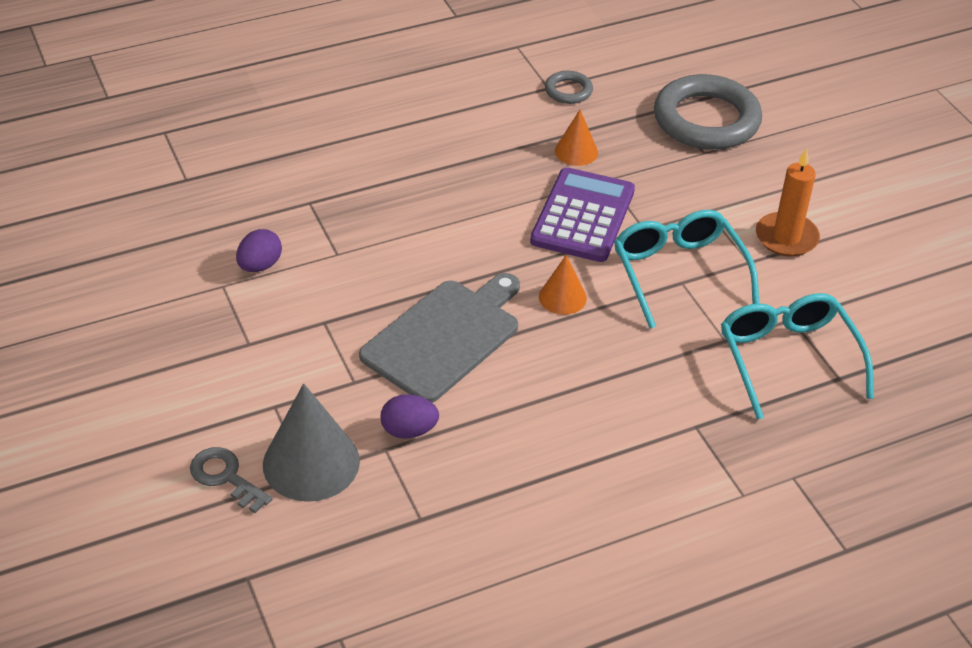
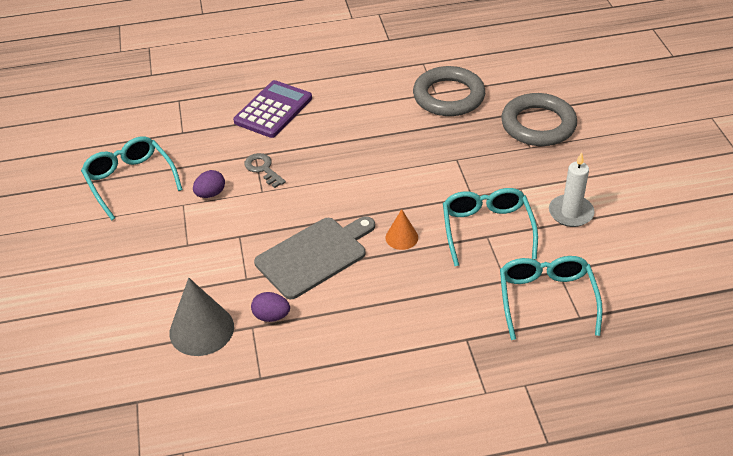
camera: 15 degrees right, 0 degrees up
(127, 259) = (130, 180): none -> turquoise glasses
(225, 477) = (144, 332): grey key -> grey key (263, 169)
(568, 91) = (448, 96): grey ring -> grey ring, size x2.19
(576, 151) = (441, 138): orange cone -> none
(583, 216) = (432, 183): purple calculator -> purple calculator (273, 110)
(786, 237) = (570, 213): orange candle -> white candle

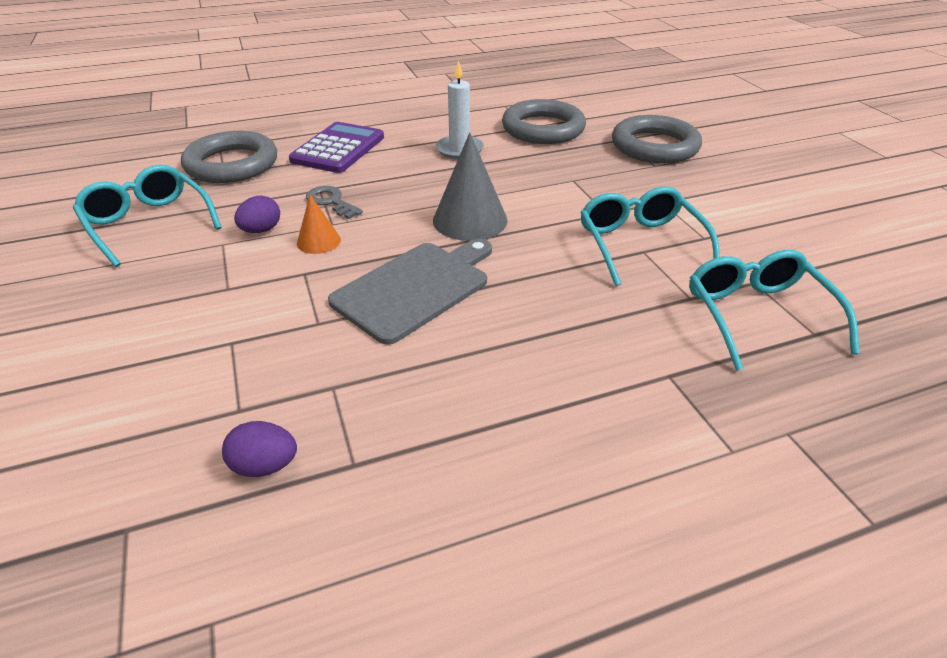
camera: 10 degrees left, 5 degrees down
(189, 122) = (232, 164): none -> grey ring
(201, 329) = (249, 398): grey cone -> grey cone (470, 220)
(271, 316) = (362, 369): purple egg -> purple egg (265, 466)
(401, 237) = (531, 260): orange cone -> orange cone (318, 241)
(570, 213) = (736, 221): white candle -> white candle (459, 149)

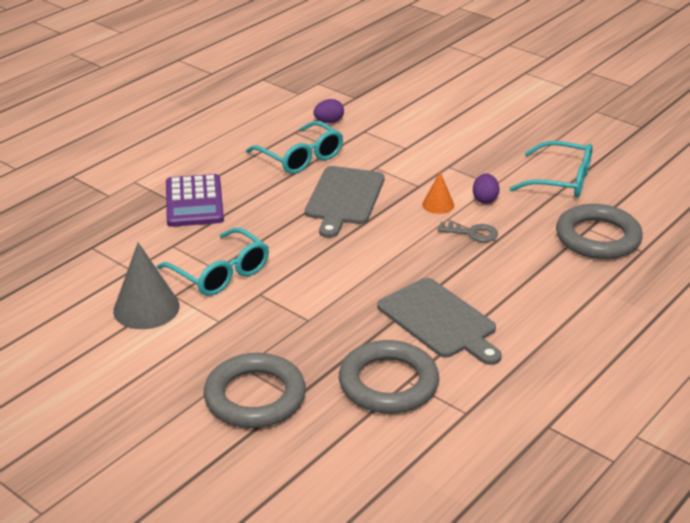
camera: 150 degrees right, 5 degrees down
(338, 149) = (543, 283): purple calculator -> purple calculator (194, 202)
(459, 149) = (439, 321): white candle -> grey cutting board
(470, 220) = (357, 252): grey cone -> grey cone (146, 308)
(757, 315) = (128, 247): turquoise glasses -> turquoise glasses (301, 158)

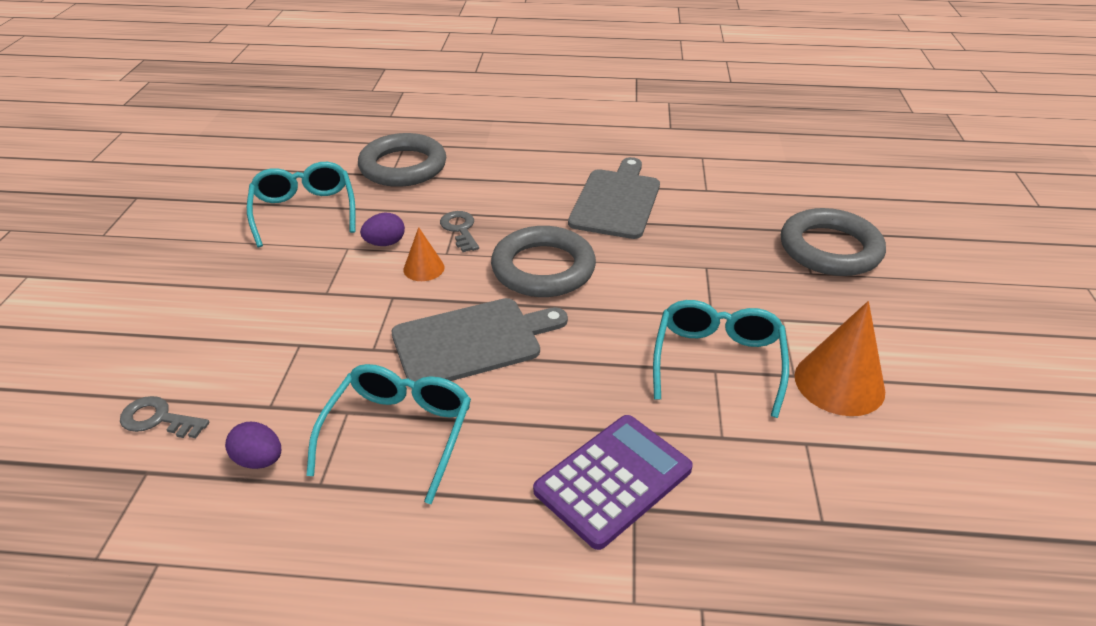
camera: 125 degrees left, 5 degrees up
(146, 308) = (839, 383): grey cone -> orange cone
(388, 383) = (721, 196): grey ring -> grey ring (543, 268)
(389, 104) = (158, 419): none -> grey key

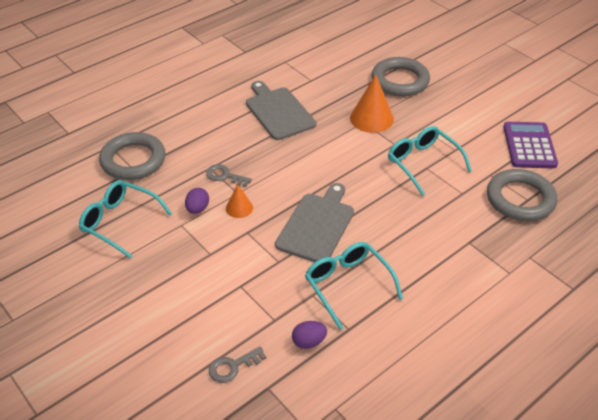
camera: 45 degrees left, 5 degrees up
(543, 268) = (296, 169): grey ring -> grey ring (520, 199)
(613, 480) = (449, 238): purple calculator -> purple calculator (529, 146)
(839, 383) = (473, 142): orange cone -> orange cone (371, 118)

